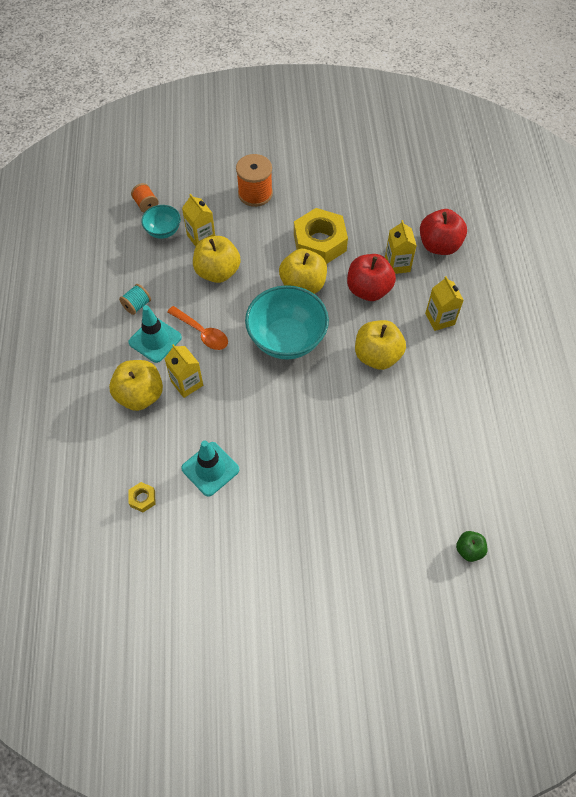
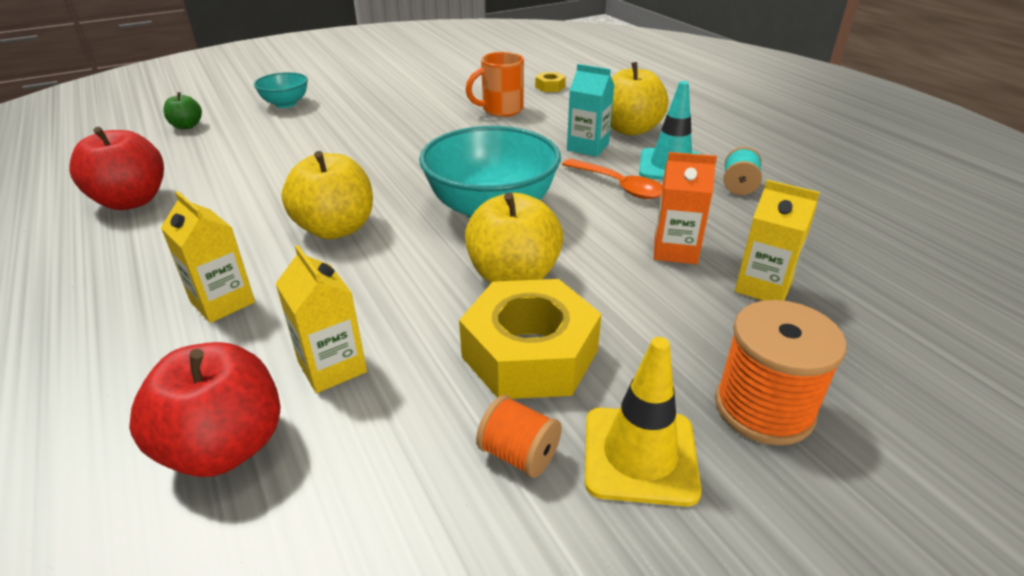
camera: 155 degrees right, 25 degrees down
(146, 205) = (931, 304): orange spool -> orange spool (519, 454)
(163, 231) = (838, 275): turquoise bowl -> turquoise bowl (285, 104)
(187, 383) = (587, 147): yellow carton -> turquoise carton
(202, 333) = (618, 186): orange spoon -> orange spoon turned 150 degrees counterclockwise
(210, 469) = (501, 110): turquoise traffic cone -> orange mug
(217, 272) = (675, 250): yellow apple -> orange carton
(307, 195) = (640, 455): none -> yellow traffic cone
(368, 290) = (382, 305): red apple -> red apple (132, 201)

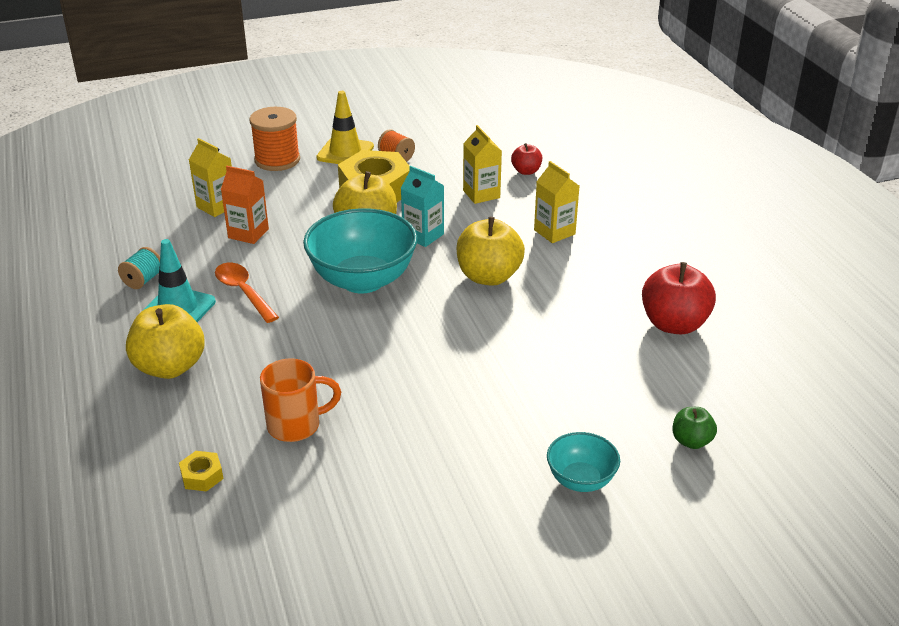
camera: 170 degrees left, 0 degrees up
(225, 446) = (526, 171): red apple -> red apple, size x0.53
(587, 147) = (236, 344): turquoise carton -> turquoise carton (423, 235)

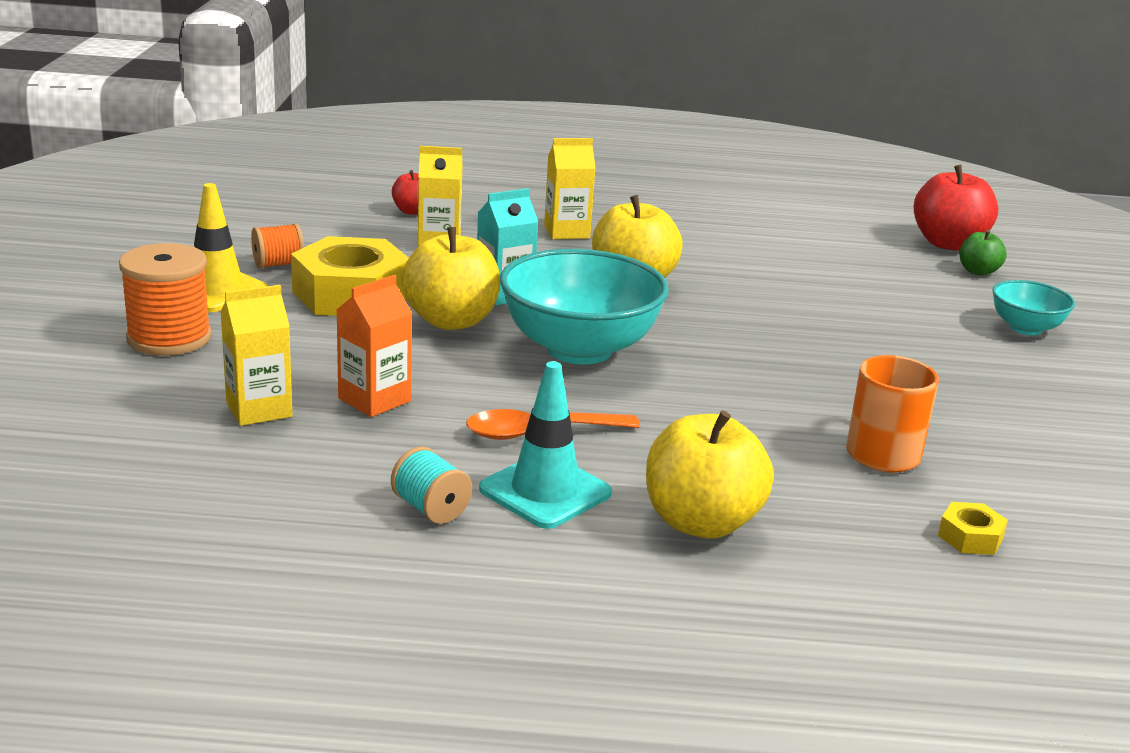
camera: 70 degrees left, 10 degrees down
(674, 324) = (787, 229): red apple -> red apple (948, 244)

